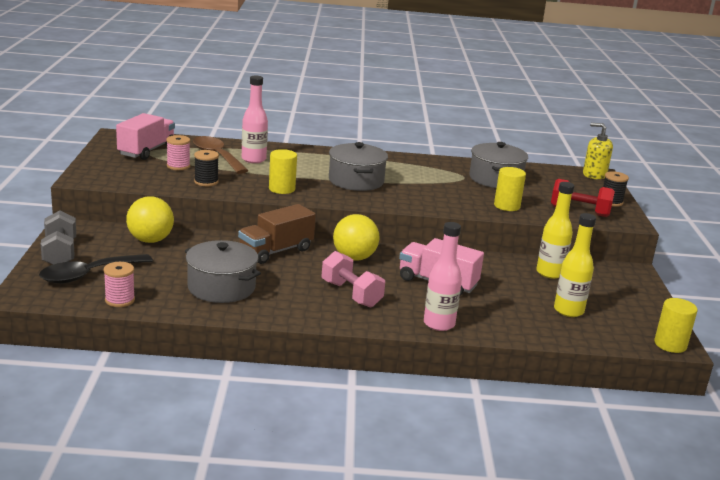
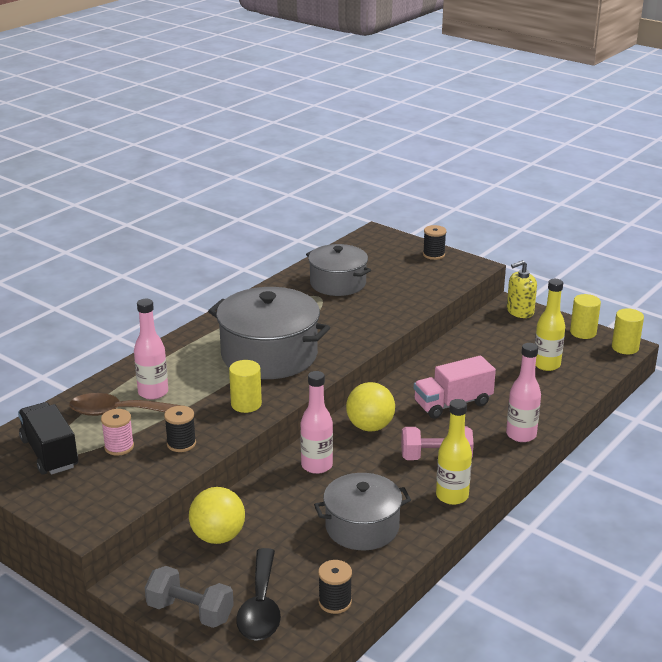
camera: 50 degrees left, 5 degrees up
(120, 300) = (335, 602): pink spool -> black spool
(146, 151) = (49, 453): pink truck -> black truck
(276, 251) = (317, 466): brown truck -> pink bottle
(356, 181) = (269, 355): grey pot -> grey pot, size x1.54
(507, 206) = (397, 304): yellow cylinder -> yellow cylinder (583, 332)
(550, 273) = (481, 343): yellow bottle -> yellow bottle (452, 496)
(579, 211) = (438, 277): red dumbbell -> none
(594, 175) = (375, 235): yellow soap dispenser -> yellow soap dispenser (520, 311)

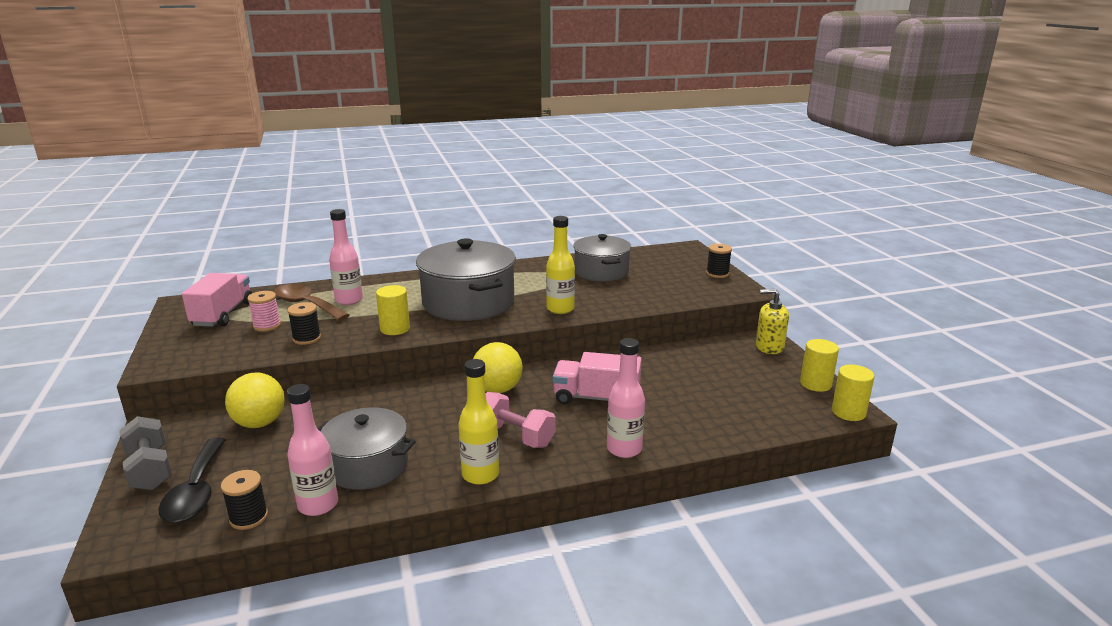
camera: 35 degrees right, 5 degrees down
(49, 453) = (223, 314): black truck -> pink truck
(260, 606) = (196, 491): black spoon -> black spoon turned 45 degrees counterclockwise
(317, 466) = (410, 402): pink bottle -> pink bottle (318, 505)
(546, 365) = (736, 398): yellow bottle -> yellow bottle (560, 309)

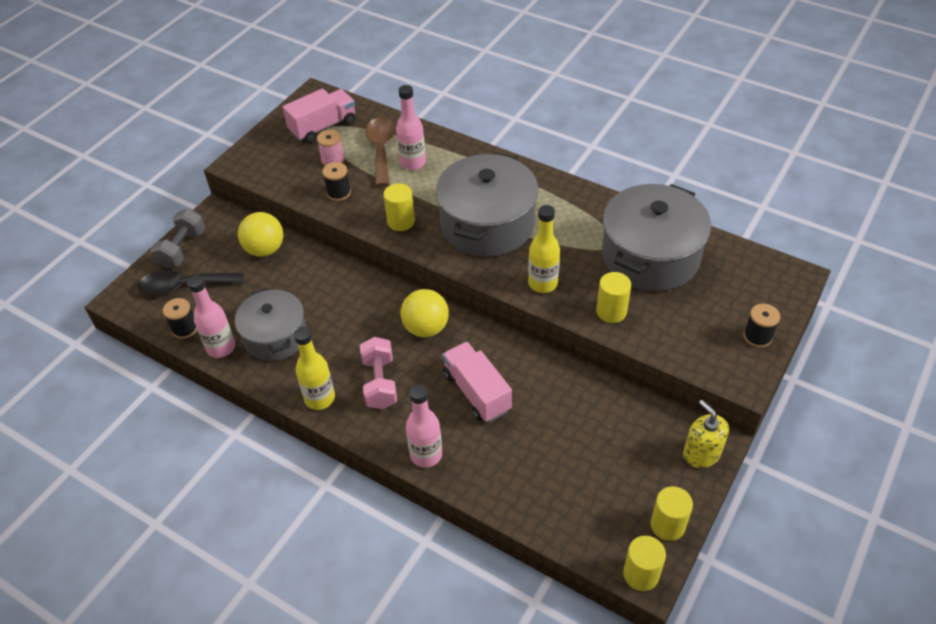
camera: 50 degrees right, 25 degrees up
(196, 491) = (184, 286): black spoon -> black spoon turned 45 degrees clockwise
(601, 272) = (650, 256): grey pot -> grey pot, size x1.54
(625, 300) = (611, 311): none -> yellow cylinder

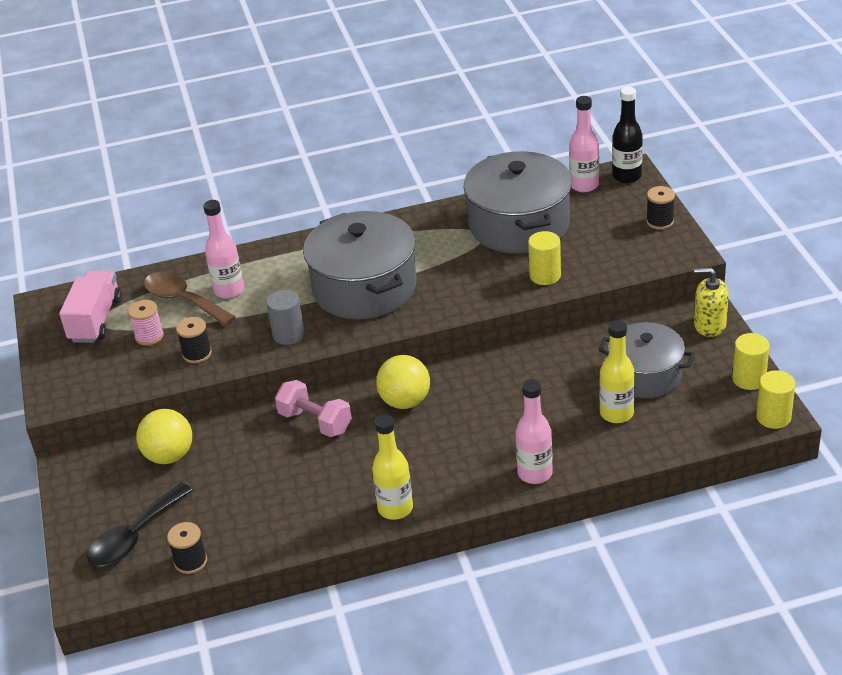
camera: 45 degrees left, 10 degrees down
(182, 249) = (83, 514): grey dumbbell -> none
(221, 347) = (249, 546): pink bottle -> pink bottle (584, 185)
(275, 336) = (286, 502): grey pot -> grey pot (645, 375)
(380, 383) = (427, 461): pink dumbbell -> pink dumbbell (315, 422)
(401, 221) = (288, 335): yellow cylinder -> grey cylinder
(476, 392) = (509, 409): pink truck -> none
(543, 283) = (469, 294): yellow bottle -> yellow bottle (616, 413)
(786, 278) = (627, 176): none -> black bottle

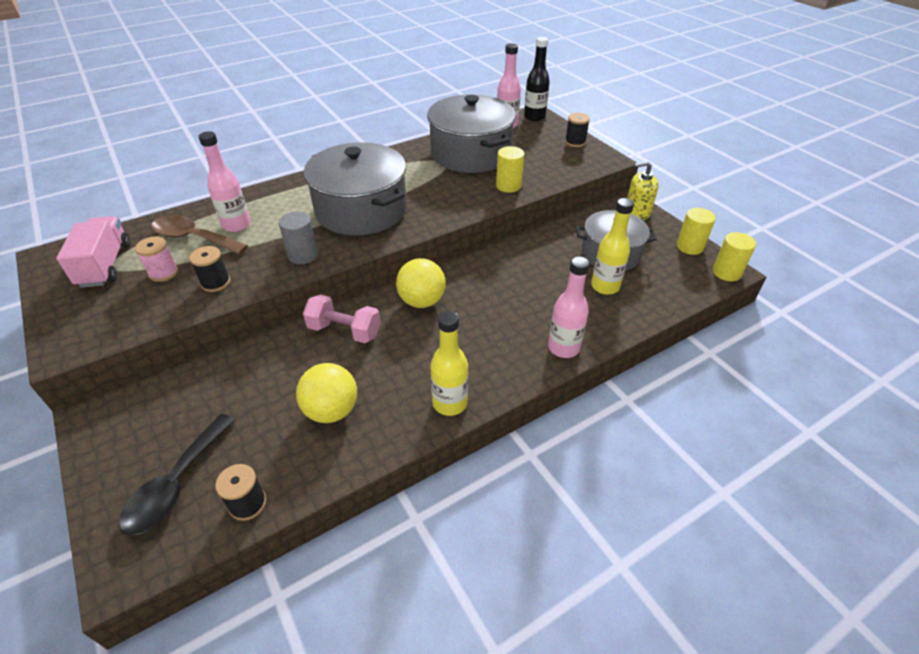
camera: 20 degrees left, 5 degrees up
(169, 456) = (203, 386): yellow ball -> yellow ball (331, 410)

